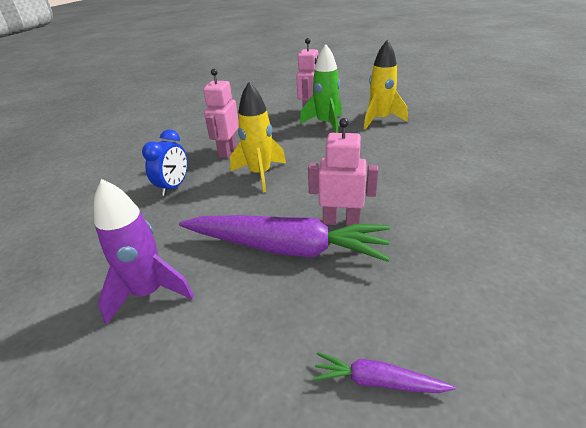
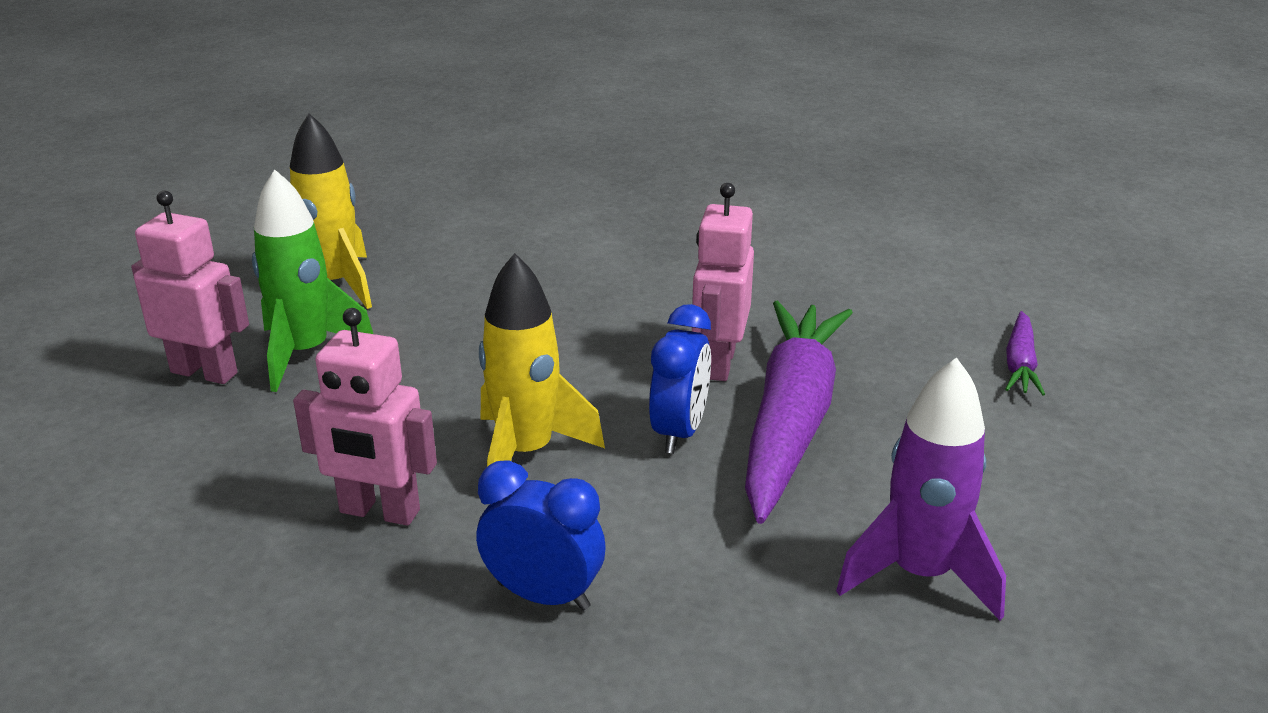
camera: 90 degrees left, 5 degrees down
(275, 211) = (679, 432): none -> blue clock

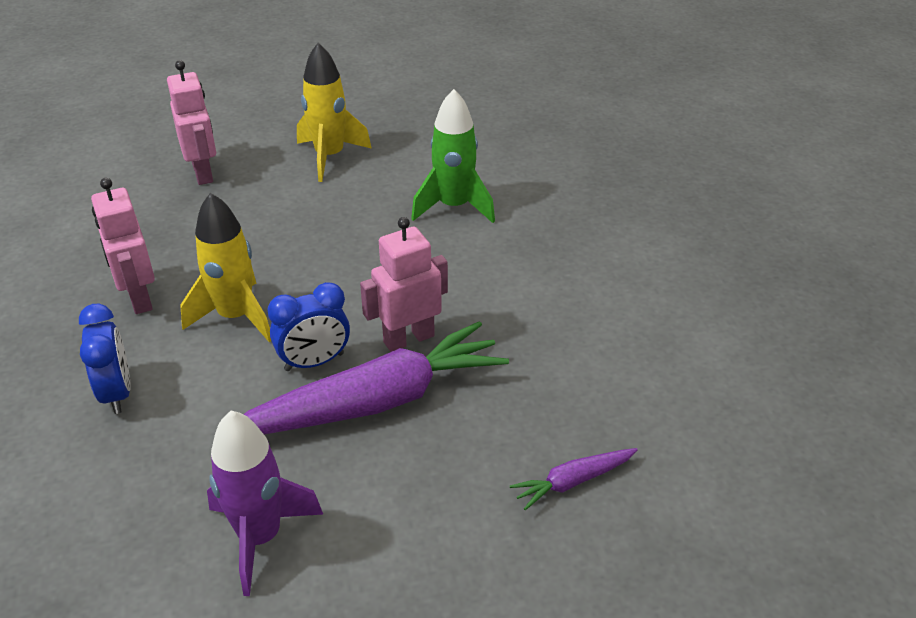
camera: 50 degrees right, 10 degrees up
(306, 354) = (252, 190): green rocket -> green rocket (454, 207)

